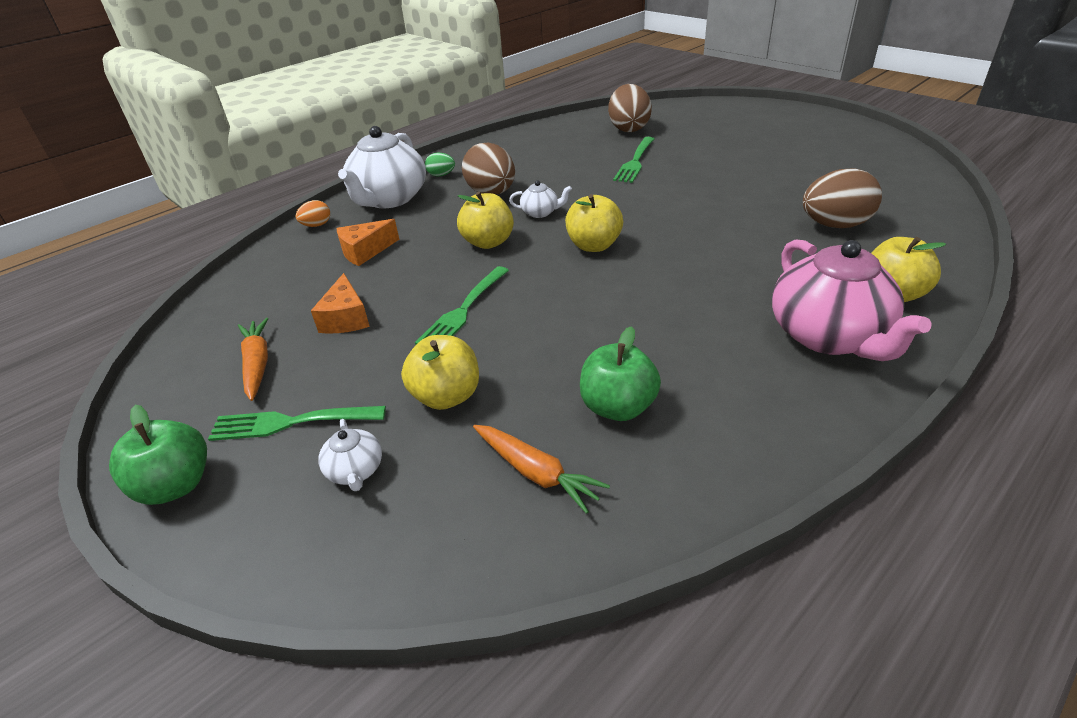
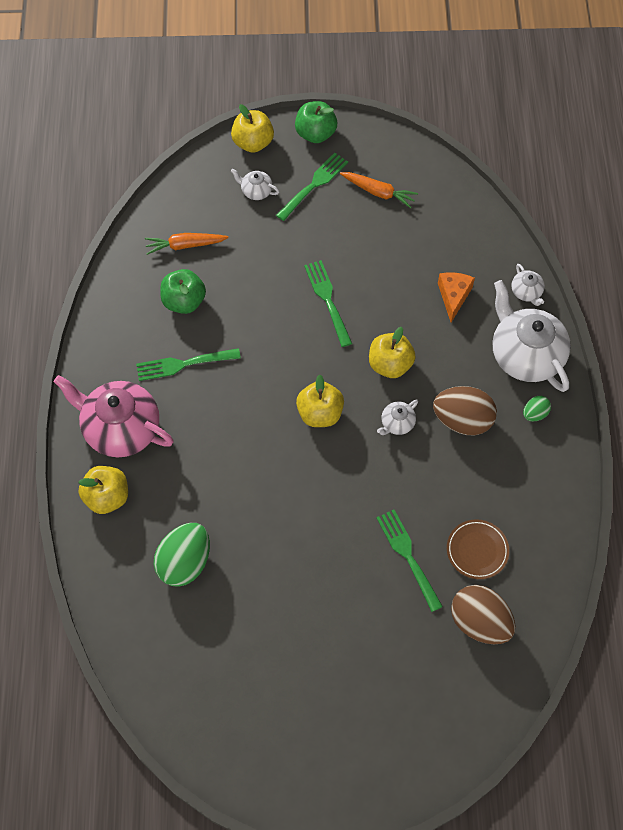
camera: 130 degrees right, 25 degrees up
(317, 225) = (526, 292): orange egg -> white teapot
(346, 318) = (381, 246): orange cheese -> none
(446, 396) = (265, 247): yellow apple -> yellow apple (253, 142)
(584, 147) = (477, 550): none -> brown plate
(689, 348) = (183, 364): none -> green fork
(834, 225) = (185, 562): brown egg -> green egg

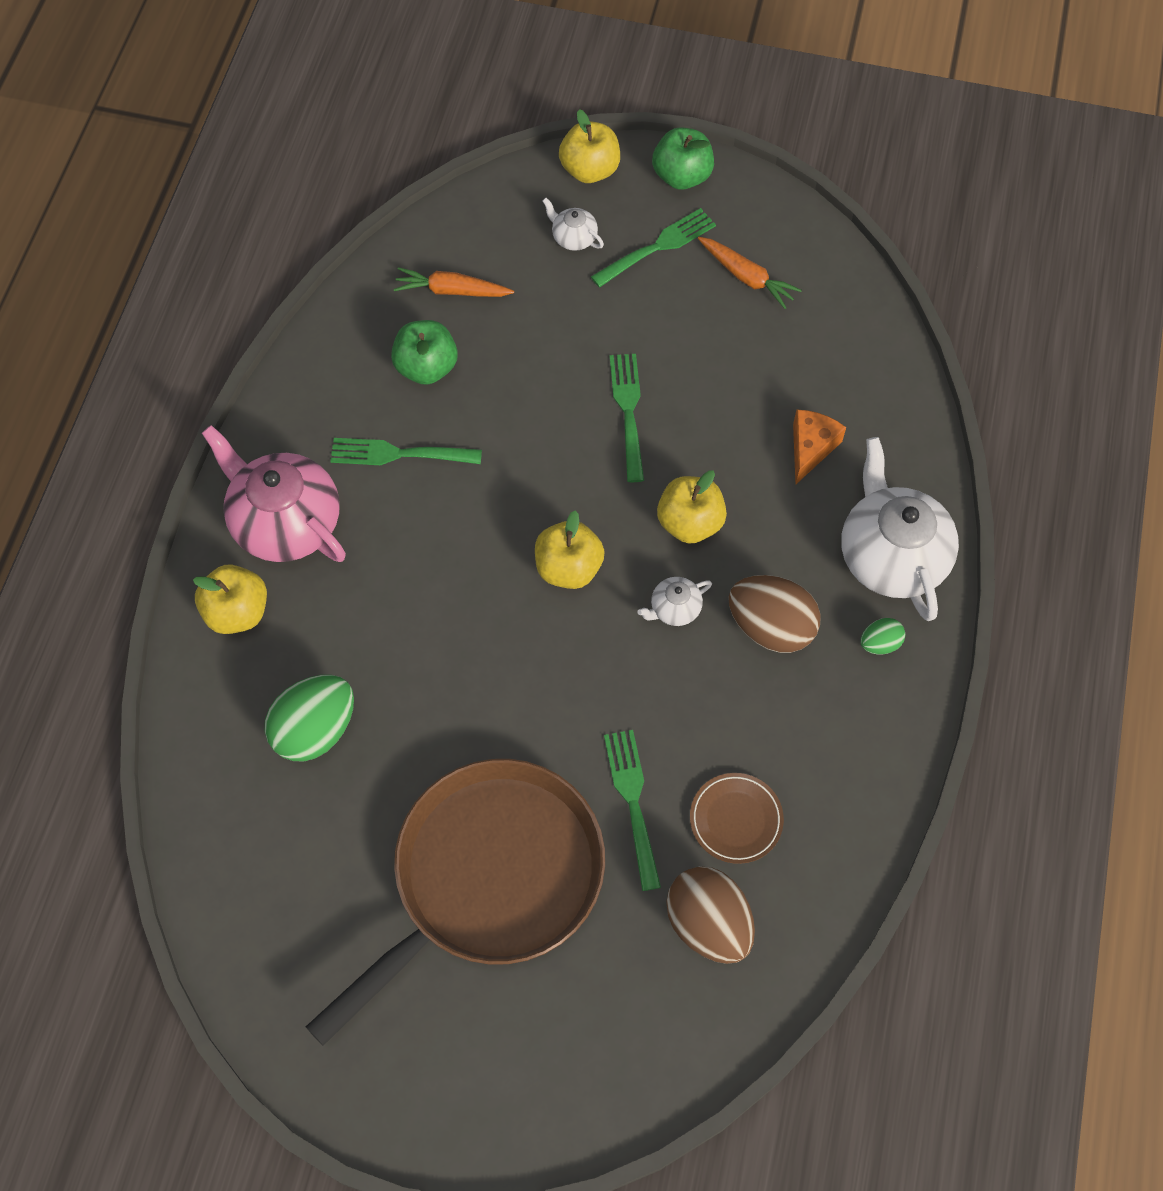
camera: 15 degrees right, 0 degrees up
(329, 631) = (488, 880): none -> brown pan
(526, 292) = (919, 466): white teapot -> none

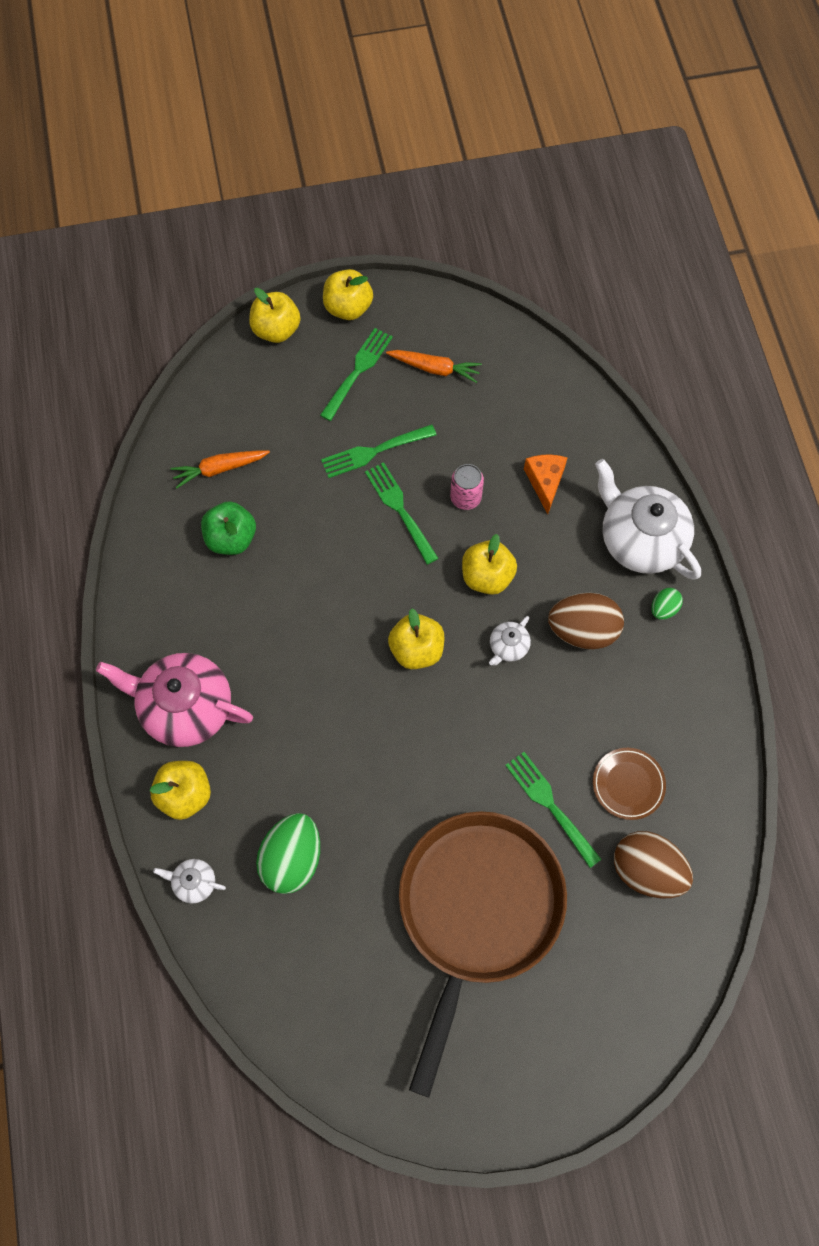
camera: 25 degrees left, 5 degrees up
(399, 454) = (245, 615): green fork -> green fork (374, 451)
(573, 238) = (291, 389): white teapot -> white teapot (194, 882)
(682, 176) = (348, 308): green apple -> yellow apple
(709, 428) = (465, 497): none -> pink can

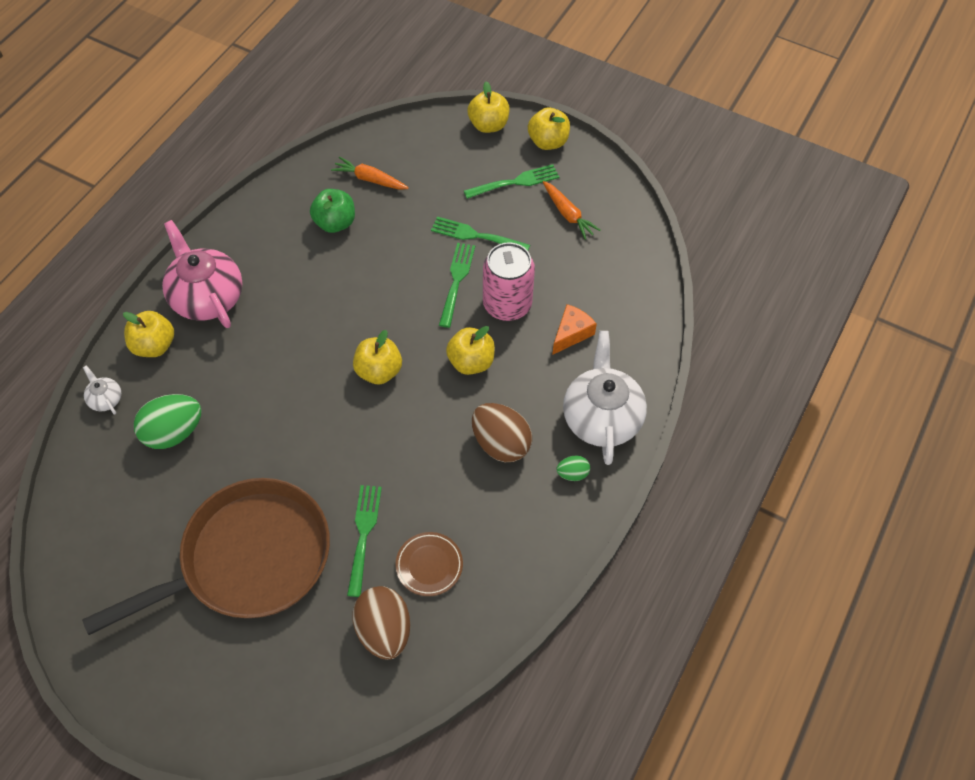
camera: 40 degrees right, 10 degrees down
(465, 497) = (507, 304): pink can -> pink can, size x1.79
(508, 647) = (439, 415): white teapot -> none

